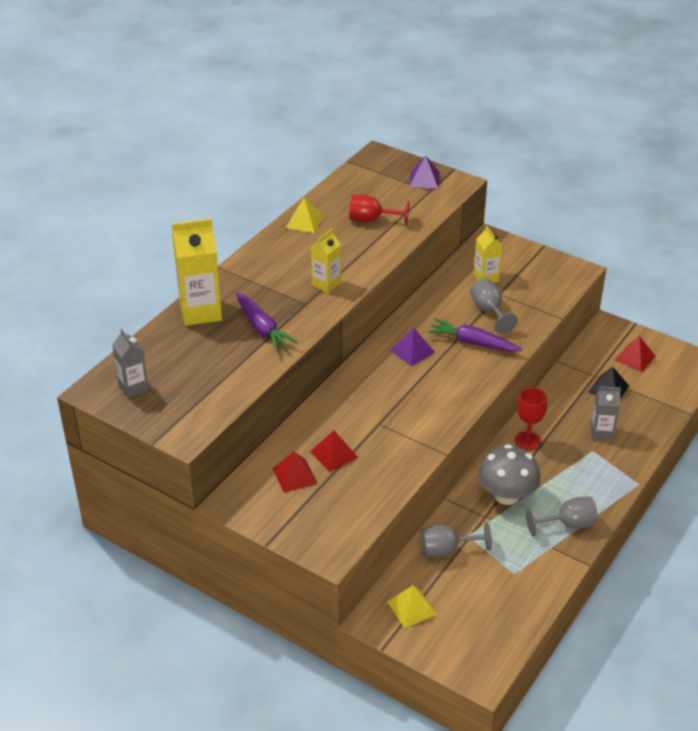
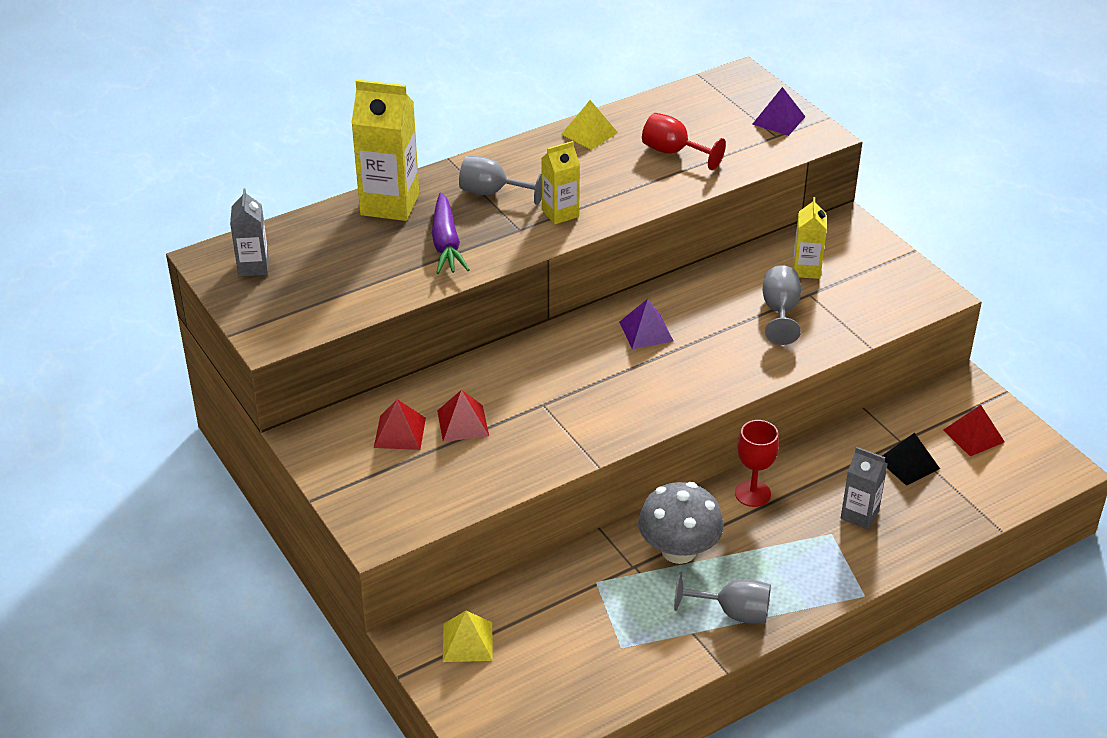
camera: 25 degrees right, 0 degrees up
(446, 550) = (557, 589): grey goblet -> grey goblet (493, 193)
(473, 343) = (730, 344): purple carrot -> none

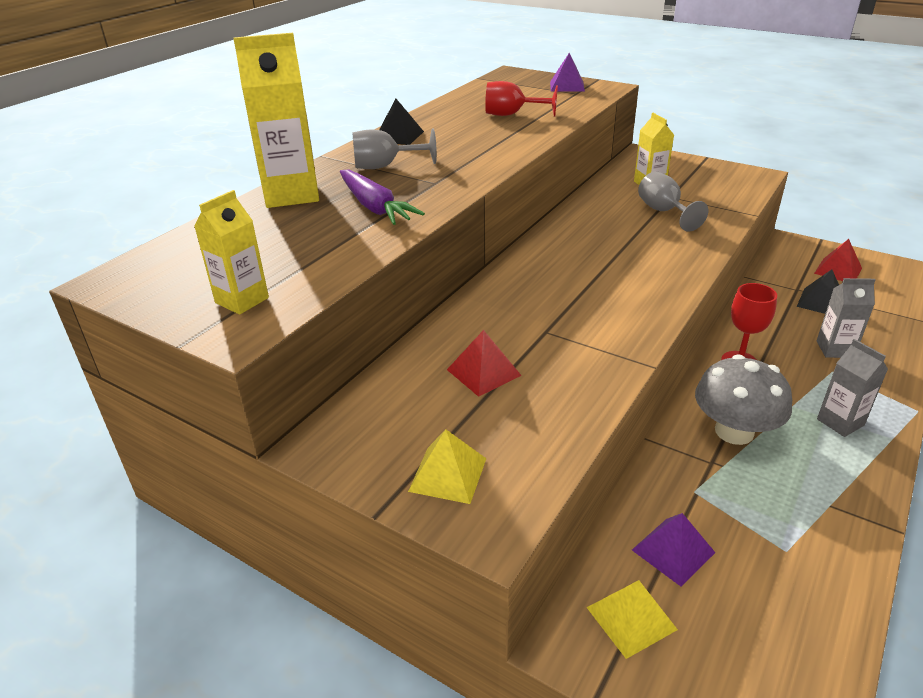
camera: 25 degrees left, 5 degrees down
(253, 267) = (172, 274): grey carton -> grey carton (840, 422)
(399, 432) = (424, 403): red pyramid -> none
(537, 152) = (398, 136): none -> black pyramid
(560, 213) = (461, 165): yellow carton -> yellow carton (242, 300)
(589, 133) = (431, 118): yellow pyramid -> yellow pyramid (447, 474)
(646, 331) = (576, 251): purple pyramid -> purple pyramid (673, 551)
(732, 613) = (841, 470): grey goblet -> none

